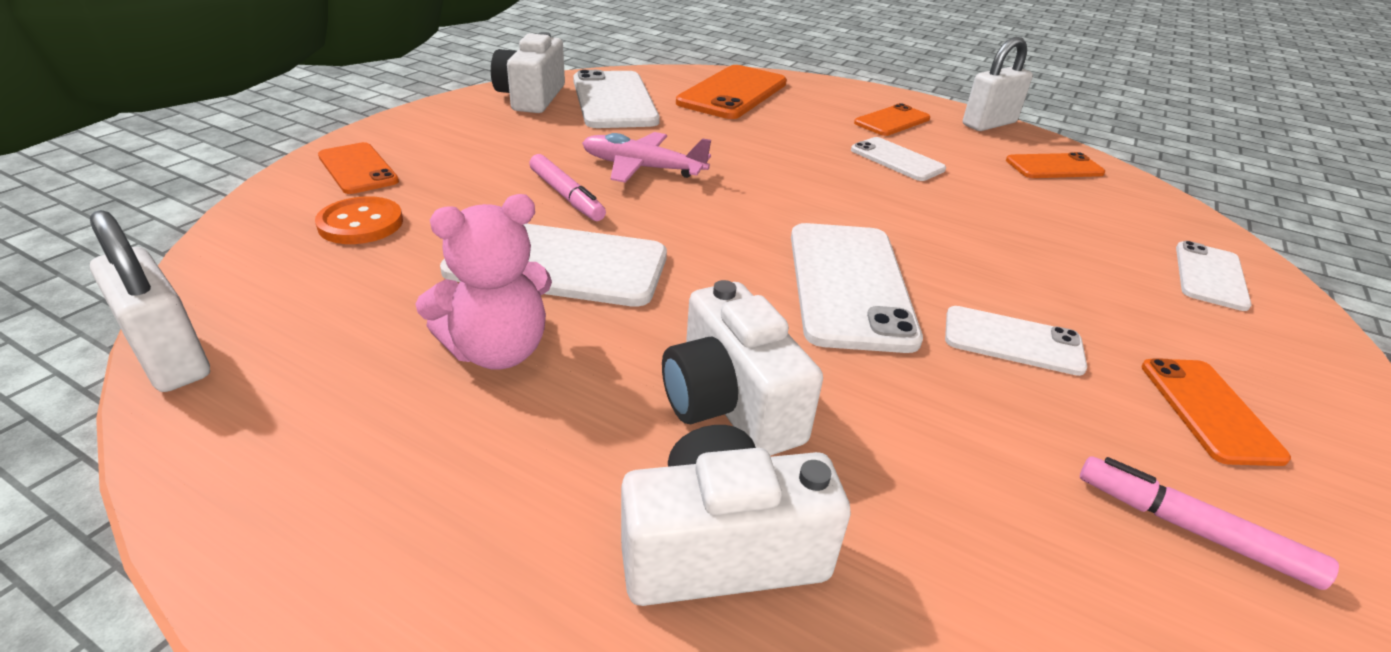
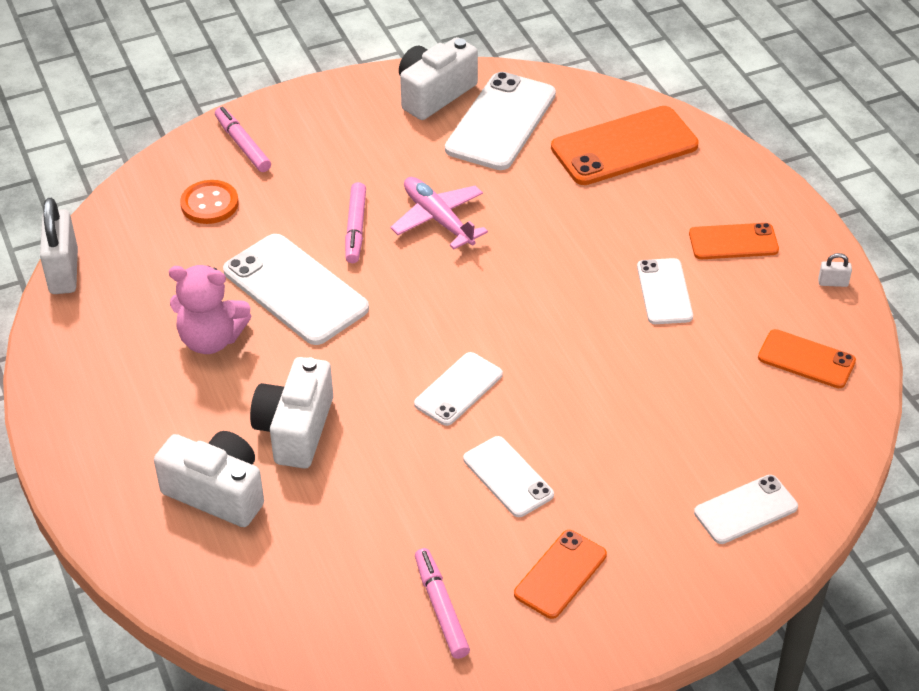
camera: 40 degrees right, 10 degrees up
(357, 169) = (242, 145): orange phone -> pink marker
(849, 285) = (458, 389): white phone -> white phone, size x0.58
(989, 124) = (833, 283): white padlock -> white padlock, size x0.44

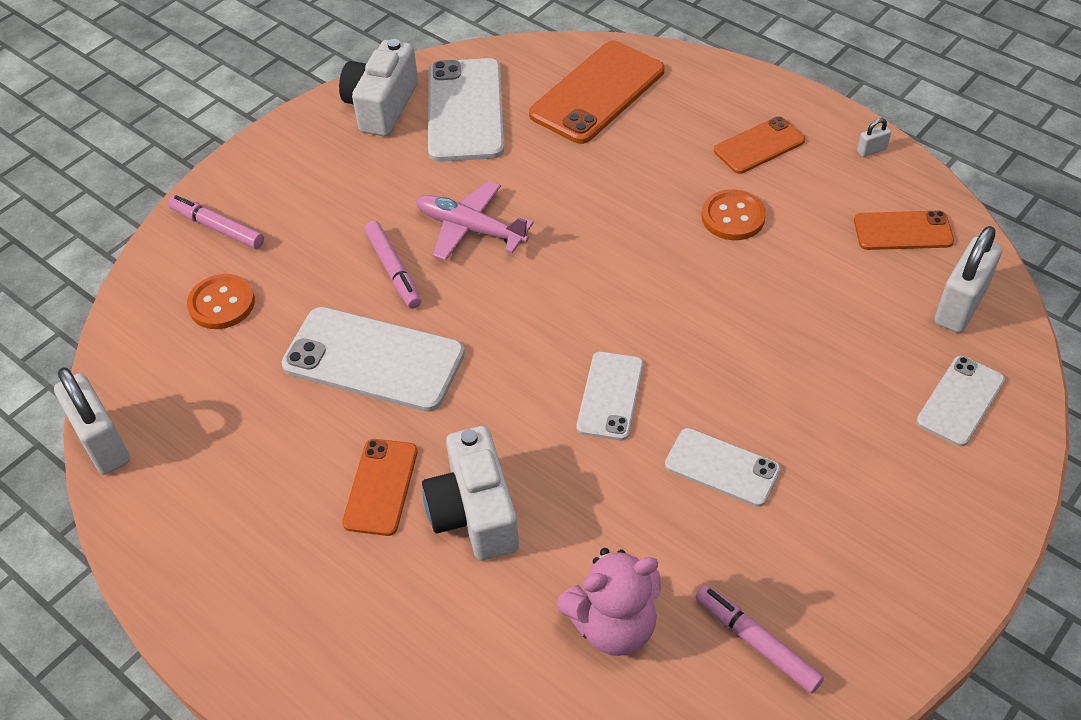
camera: 25 degrees left, 5 degrees up
(211, 339) = (318, 451): pink teddy bear -> pink teddy bear (613, 625)
(217, 492) = (437, 622): white camera -> none
(560, 574) = (844, 548): orange phone -> orange phone (381, 487)
(664, 292) = (733, 217): white phone -> orange button
(808, 438) = (960, 305): none -> white padlock

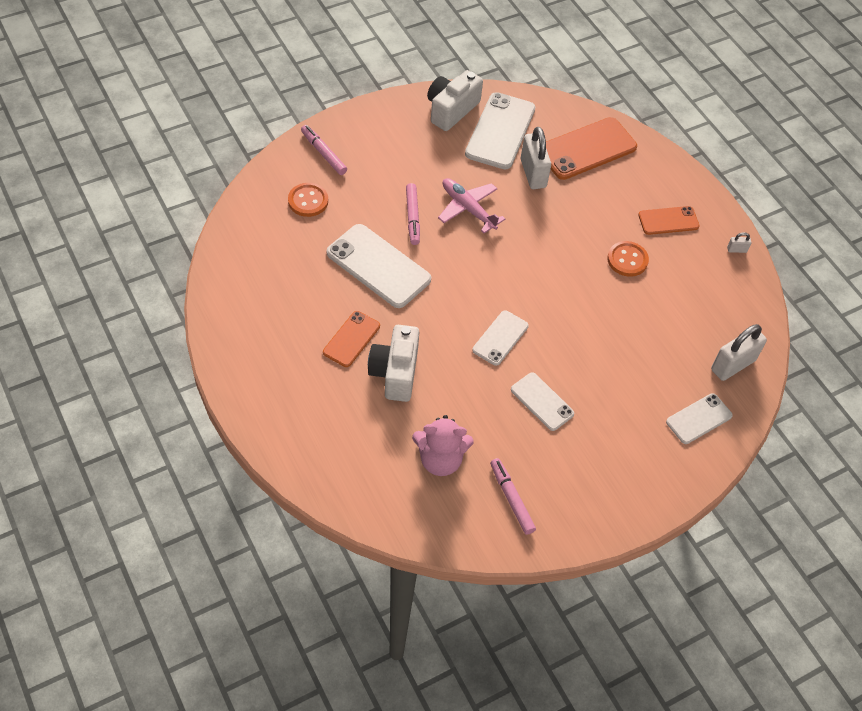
camera: 15 degrees right, 5 degrees up
(103, 443) = (214, 257): white padlock -> white padlock (533, 173)
(903, 231) = (725, 307): orange phone -> none

